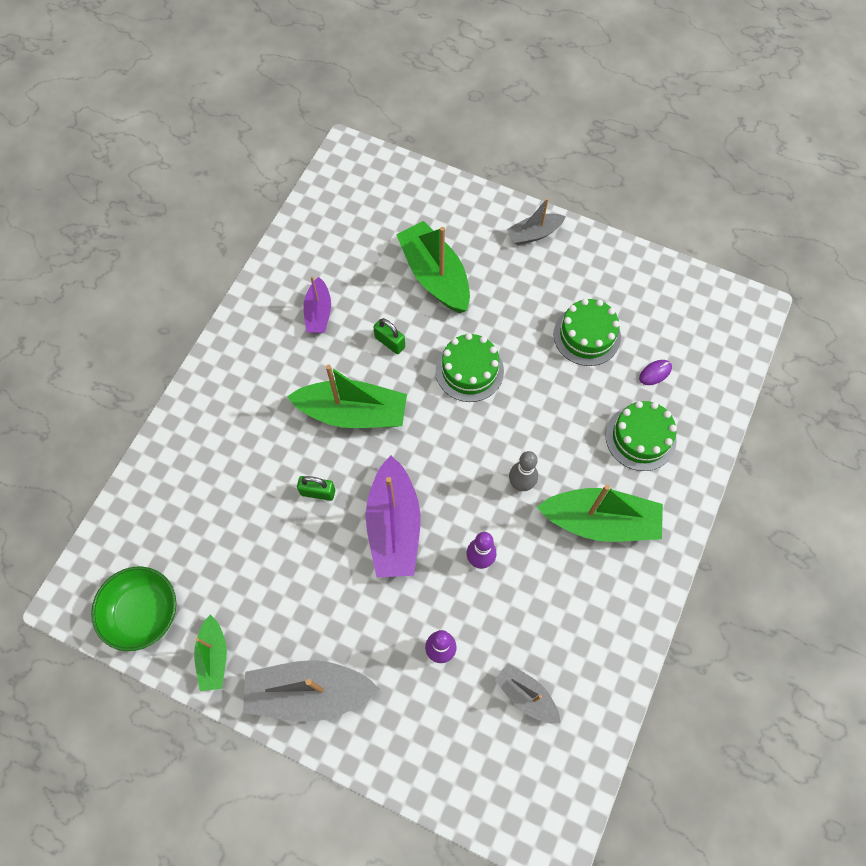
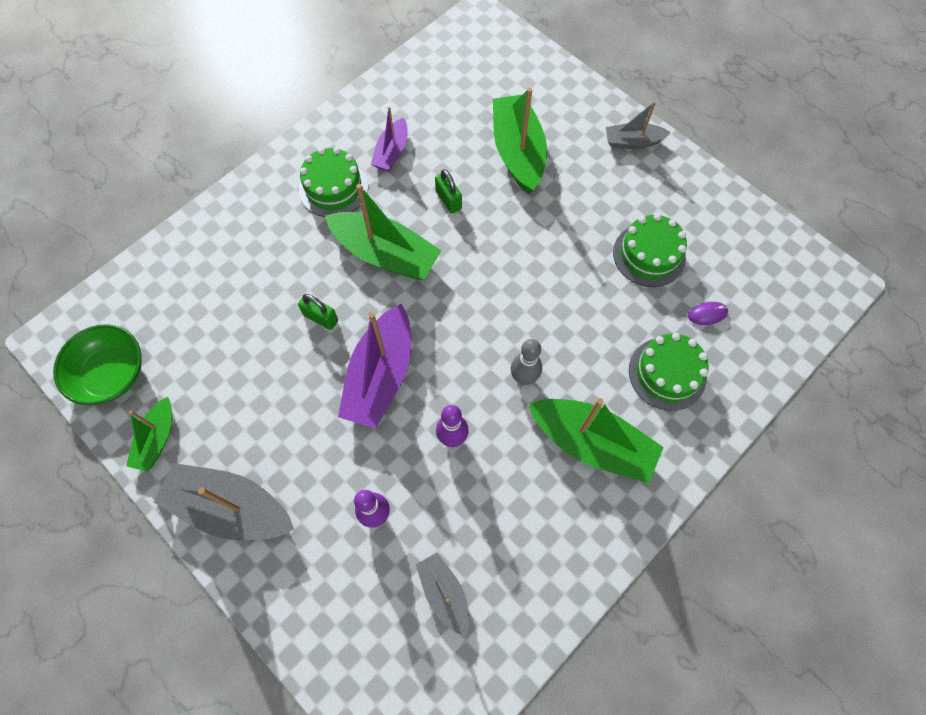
camera: 20 degrees right, 0 degrees up
(469, 370) = (516, 251): green cake -> green cake (333, 188)

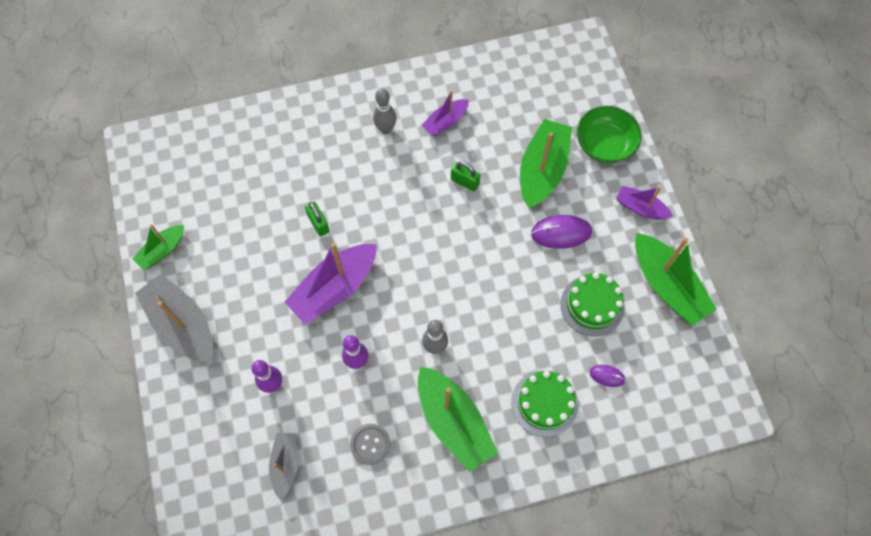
camera: 30 degrees right, 0 degrees up
(111, 374) = (158, 188): green bowl -> green bowl (604, 145)
(333, 188) = (386, 129): green cake -> grey bowling pin
(385, 254) = (392, 200): green boat -> green boat (667, 285)
(448, 200) = (465, 182): green padlock -> green padlock turned 60 degrees counterclockwise
(521, 516) = (370, 444): none -> grey button
(574, 202) = (561, 233): none -> purple mouse
(632, 142) = (640, 208): grey boat -> purple boat

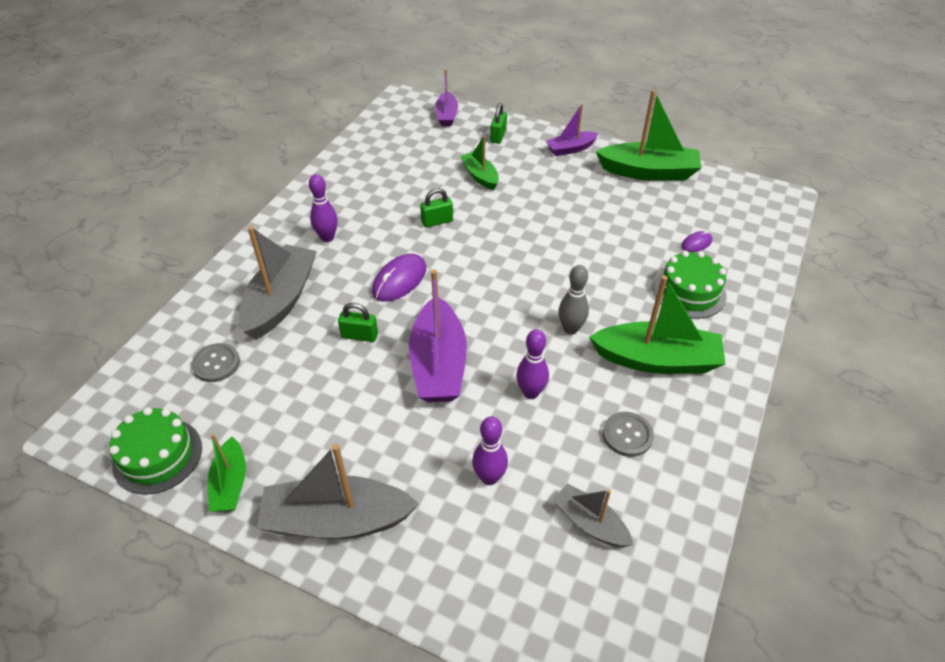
camera: 50 degrees left, 20 degrees down
(231, 165) = (216, 364): none -> grey button
(308, 153) = (281, 300): none -> grey boat
(386, 129) = (327, 237): grey bowling pin -> purple bowling pin
(445, 122) = (369, 201): purple boat -> purple boat (446, 115)
(542, 170) = (480, 176): green boat -> green boat, size x0.56
(561, 233) = (545, 197): purple mouse -> purple mouse (399, 280)
(592, 305) = (626, 217): green cake -> green cake (157, 455)
(604, 145) = (498, 136): green bowl -> green padlock

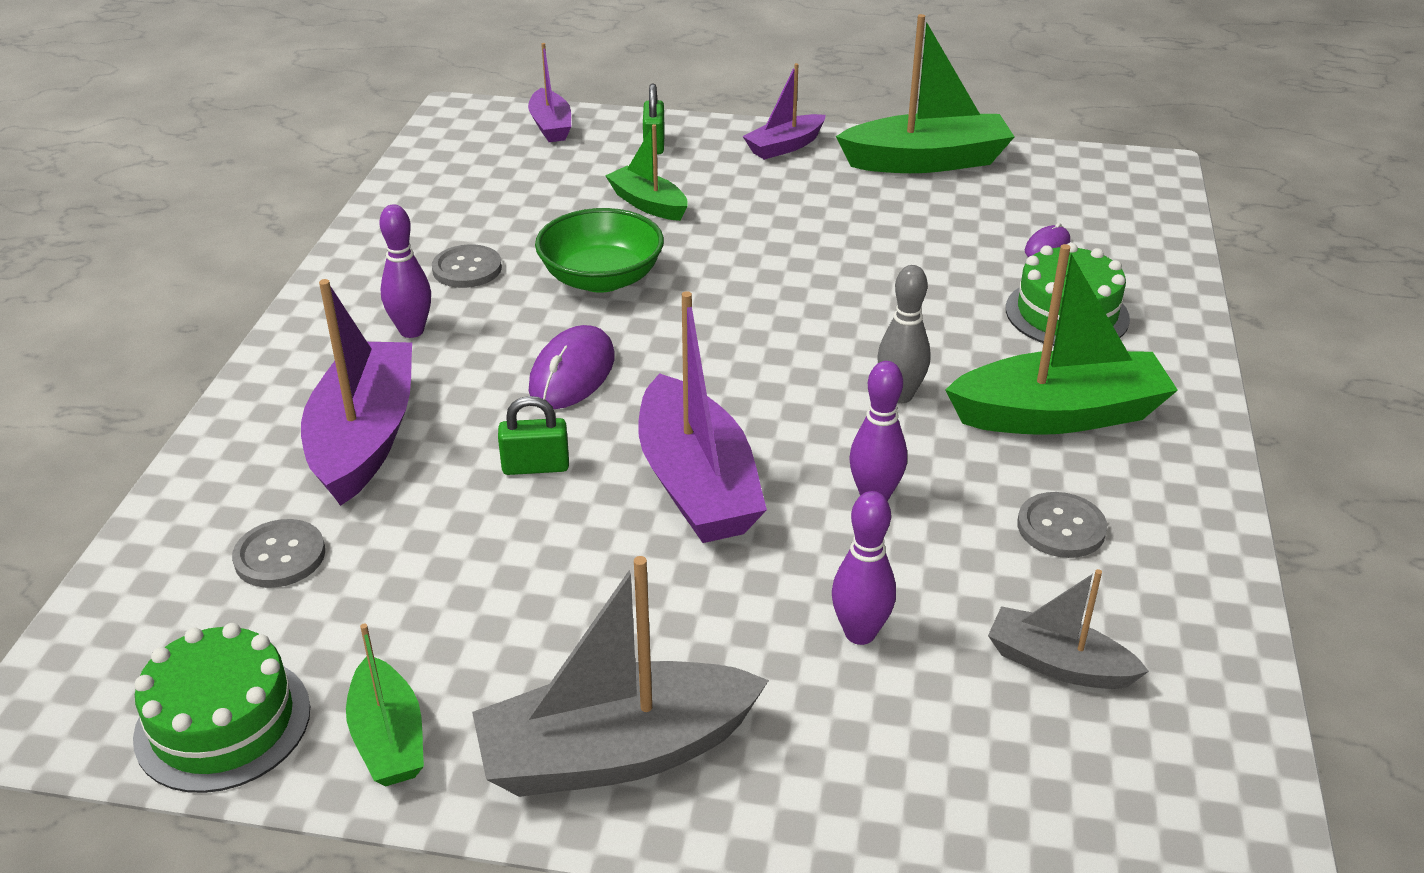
camera: 15 degrees left, 10 degrees down
(281, 300) = (364, 438): grey boat -> purple boat
(369, 203) = (467, 269): none -> grey button
(437, 221) = (601, 278): green padlock -> green bowl

